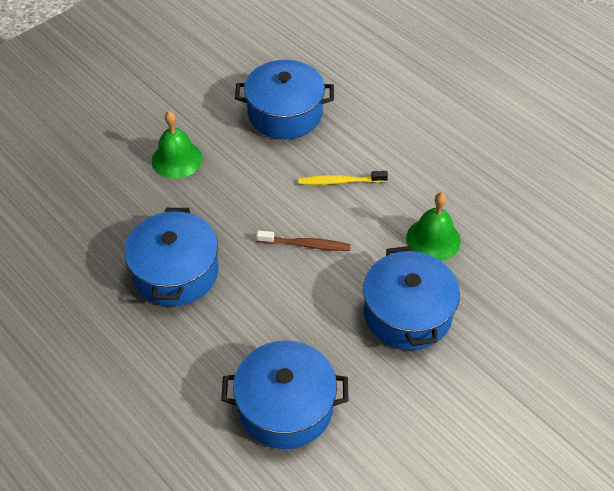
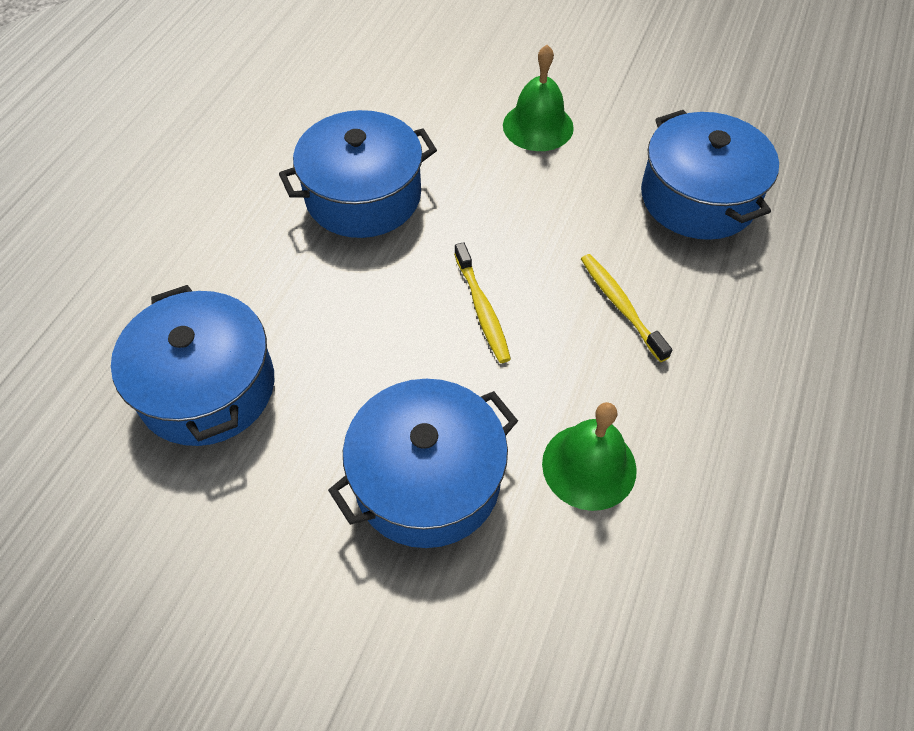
camera: 65 degrees right, 5 degrees up
(306, 245) = (482, 309): brown toothbrush -> yellow toothbrush

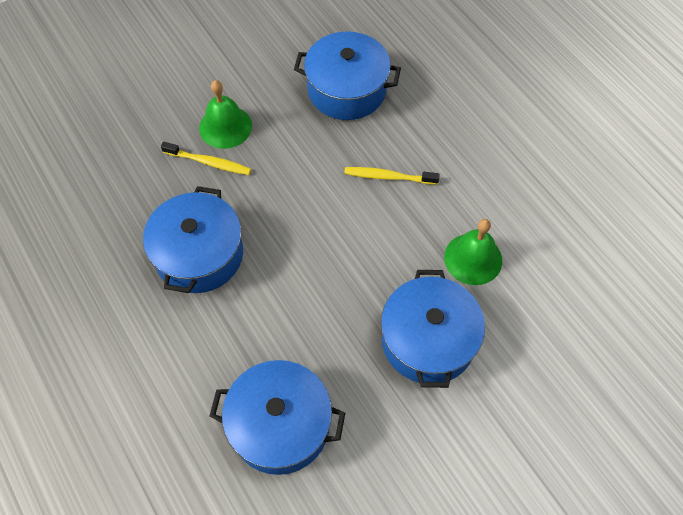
camera: 55 degrees left, 5 degrees up
(482, 309) = (338, 244): yellow toothbrush -> yellow toothbrush (209, 162)

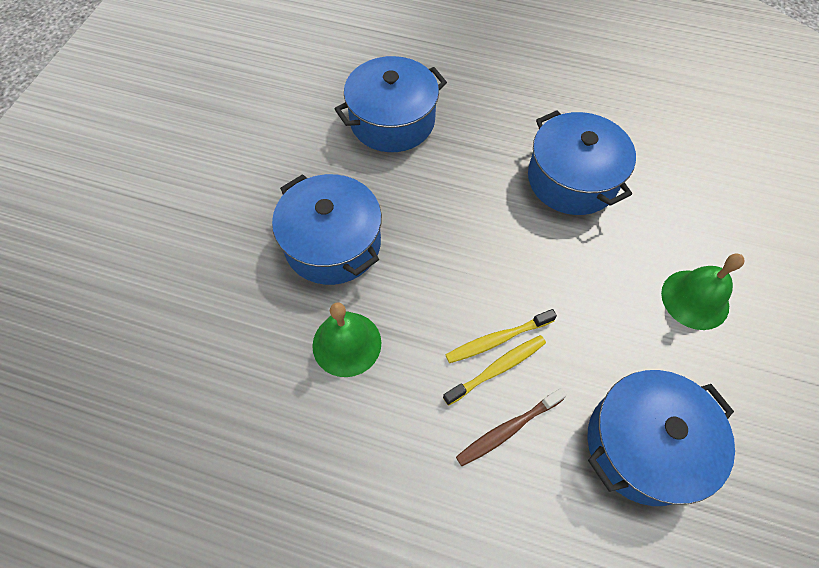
camera: 140 degrees right, 0 degrees up
(209, 162) = (662, 254): yellow toothbrush -> yellow toothbrush (497, 339)
(413, 145) = (507, 430): none -> brown toothbrush

